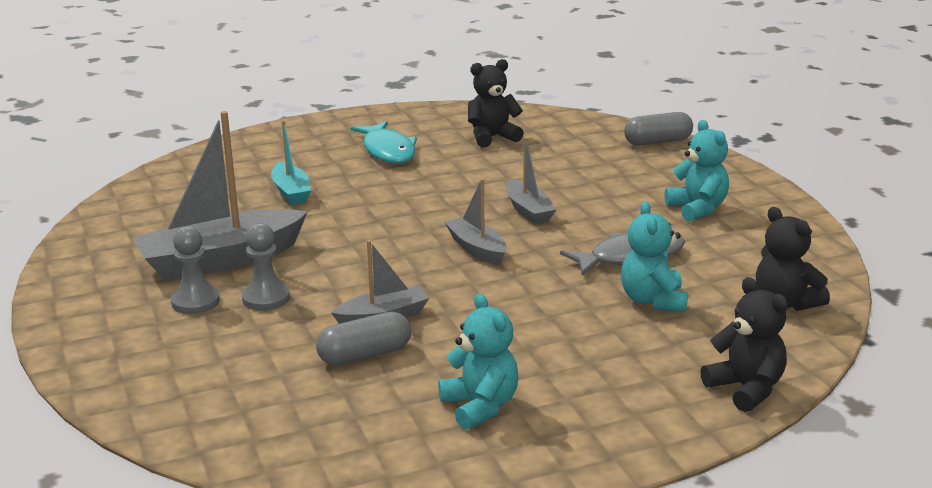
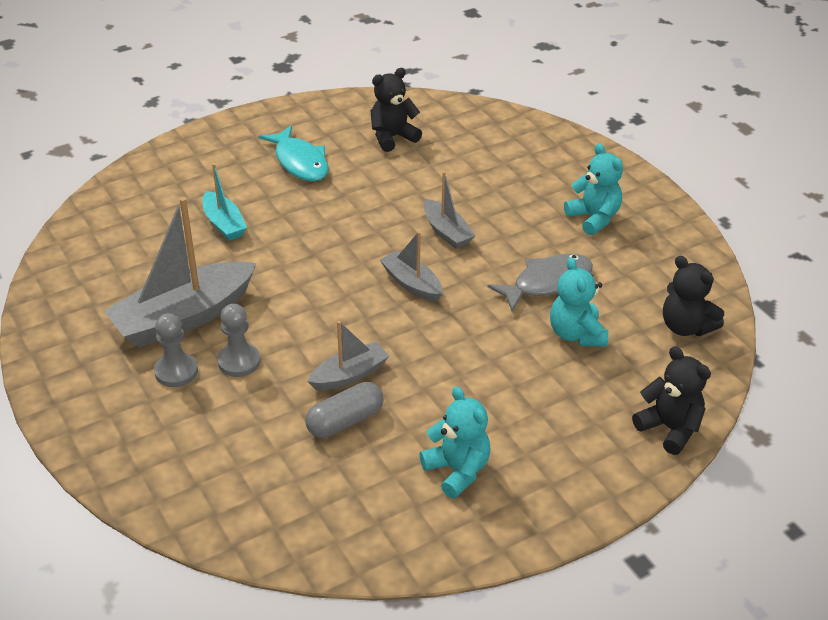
camera: 10 degrees left, 15 degrees up
(658, 142) = (543, 133): grey capsule -> none

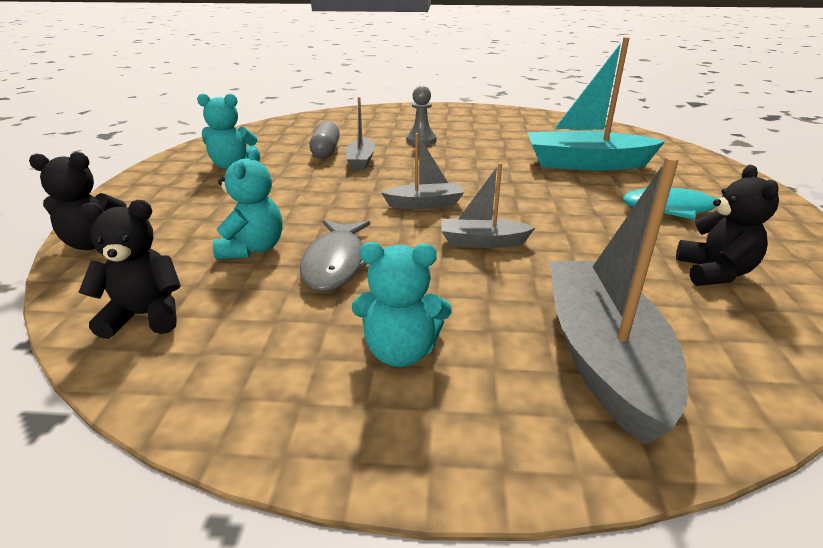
camera: 125 degrees right, 10 degrees down
(176, 371) = (435, 128): grey pawn -> none
(184, 317) = (483, 136): grey boat -> grey boat (603, 357)
(224, 224) = (586, 164): turquoise boat -> turquoise boat, size x1.91
(576, 334) = (253, 249): turquoise teddy bear -> turquoise teddy bear turned 75 degrees clockwise

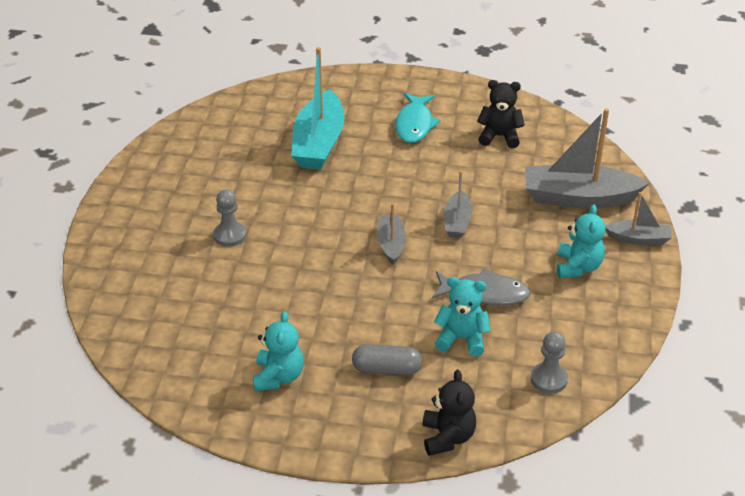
camera: 85 degrees left, 10 degrees up
(145, 316) = (548, 379): black teddy bear -> grey pawn
(326, 151) = (248, 307): grey capsule -> grey capsule (387, 369)
(361, 161) = (283, 280): grey boat -> grey boat (638, 239)

